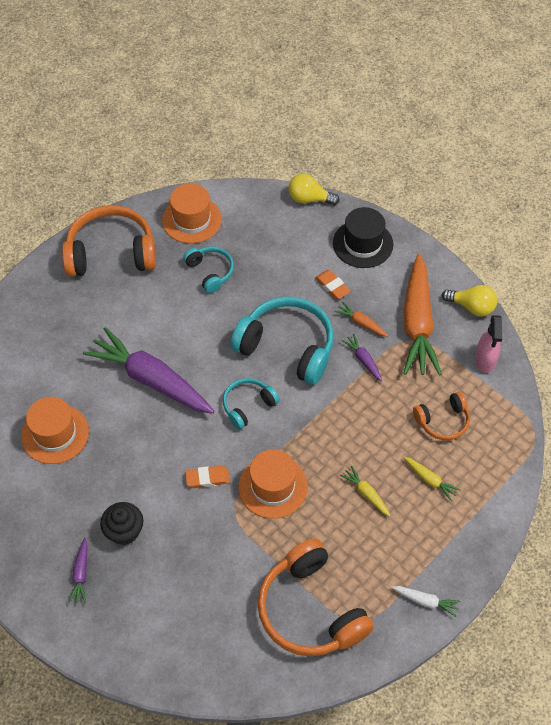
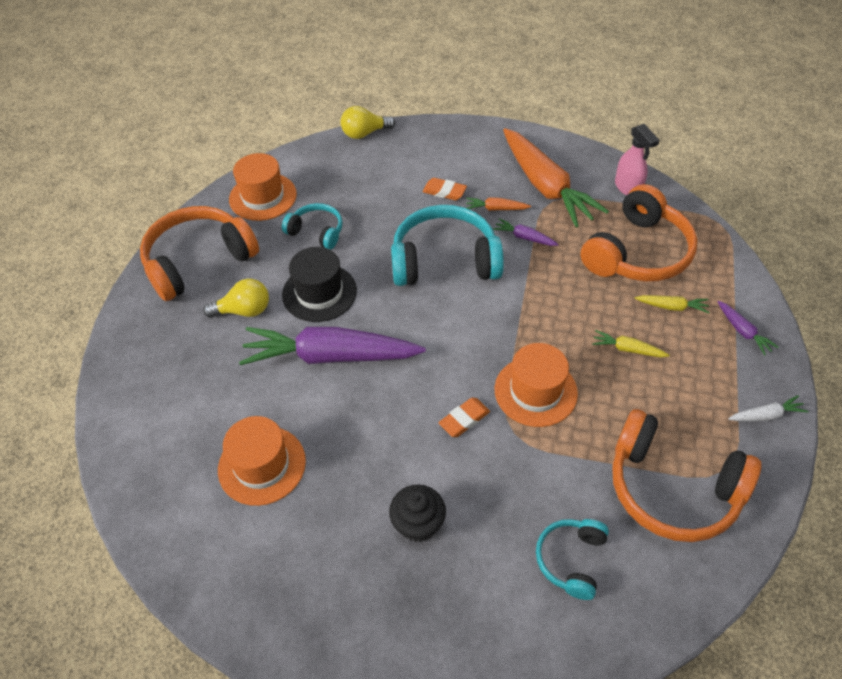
camera: 30 degrees left, 5 degrees down
(81, 574) = (404, 601): purple carrot -> purple carrot (743, 331)
(248, 405) = (449, 330): turquoise headphones -> turquoise headphones (571, 559)
(362, 244) = (443, 147): black hat -> black hat (319, 293)
(443, 421) = (638, 253): orange headphones -> orange headphones, size x1.87
(471, 307) = (579, 153): yellow light bulb -> yellow light bulb (244, 311)

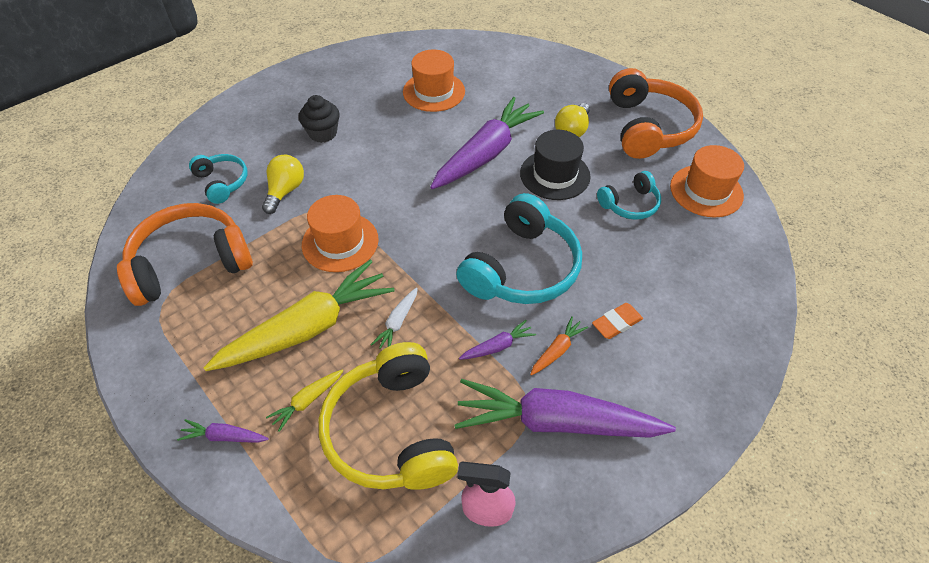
camera: 125 degrees right, 0 degrees up
(364, 133) = (766, 310): yellow light bulb -> yellow light bulb (285, 191)
(464, 419) = (363, 191): orange eraser -> none
(546, 186) = (555, 422): orange carrot -> purple carrot
(627, 349) = (308, 328): yellow carrot -> yellow carrot, size x2.41
(638, 253) = (391, 431): orange headphones -> yellow headphones
(766, 415) = (153, 373): white carrot -> white carrot (397, 323)

